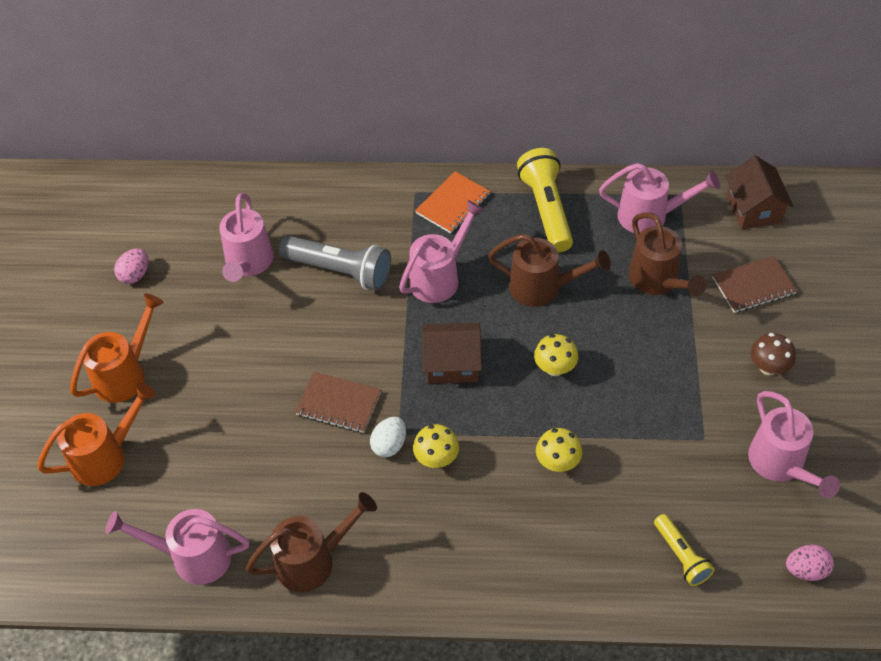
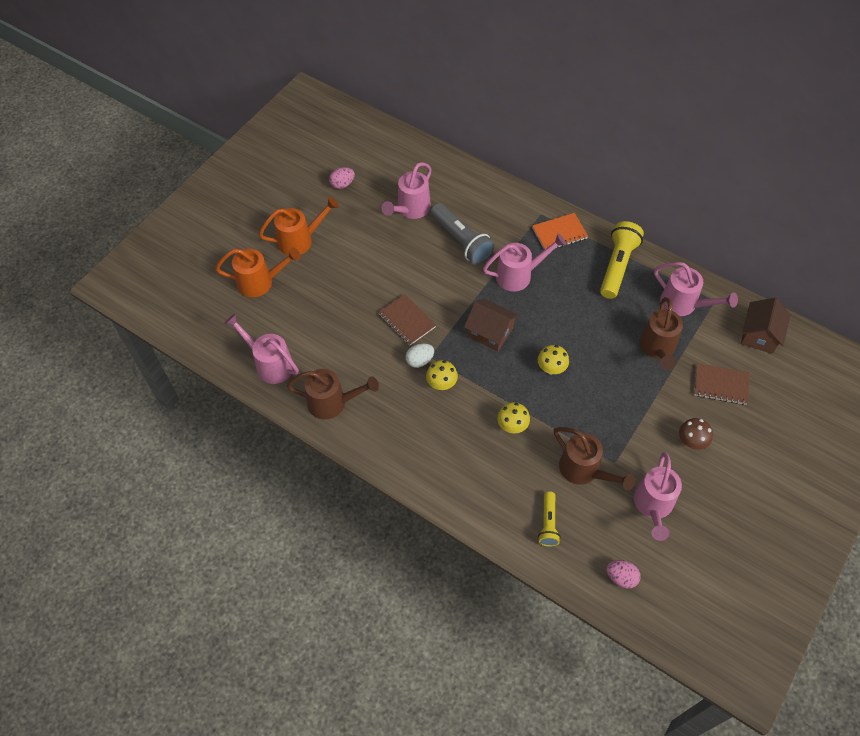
camera: 30 degrees right, 5 degrees up
(542, 288) = (579, 315): brown watering can -> brown watering can (584, 471)

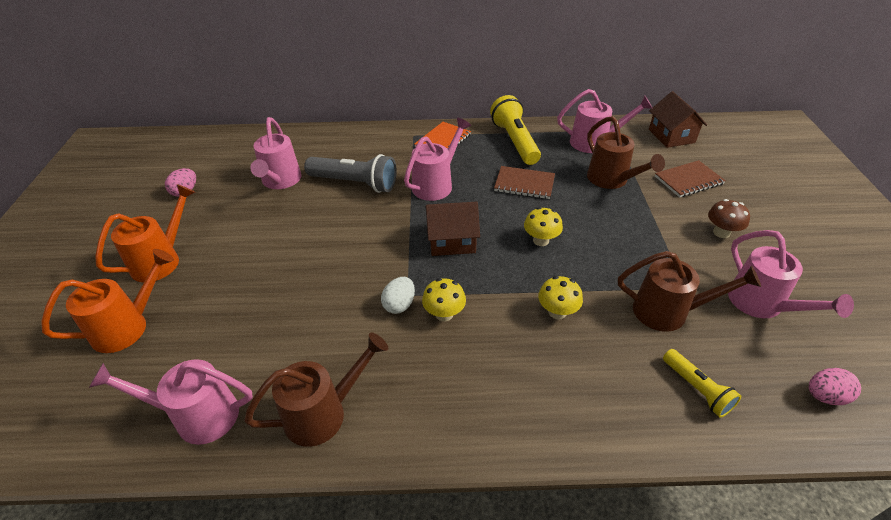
camera: 35 degrees left, 15 degrees down
(407, 320) = (352, 274): brown notebook -> brown notebook (524, 184)

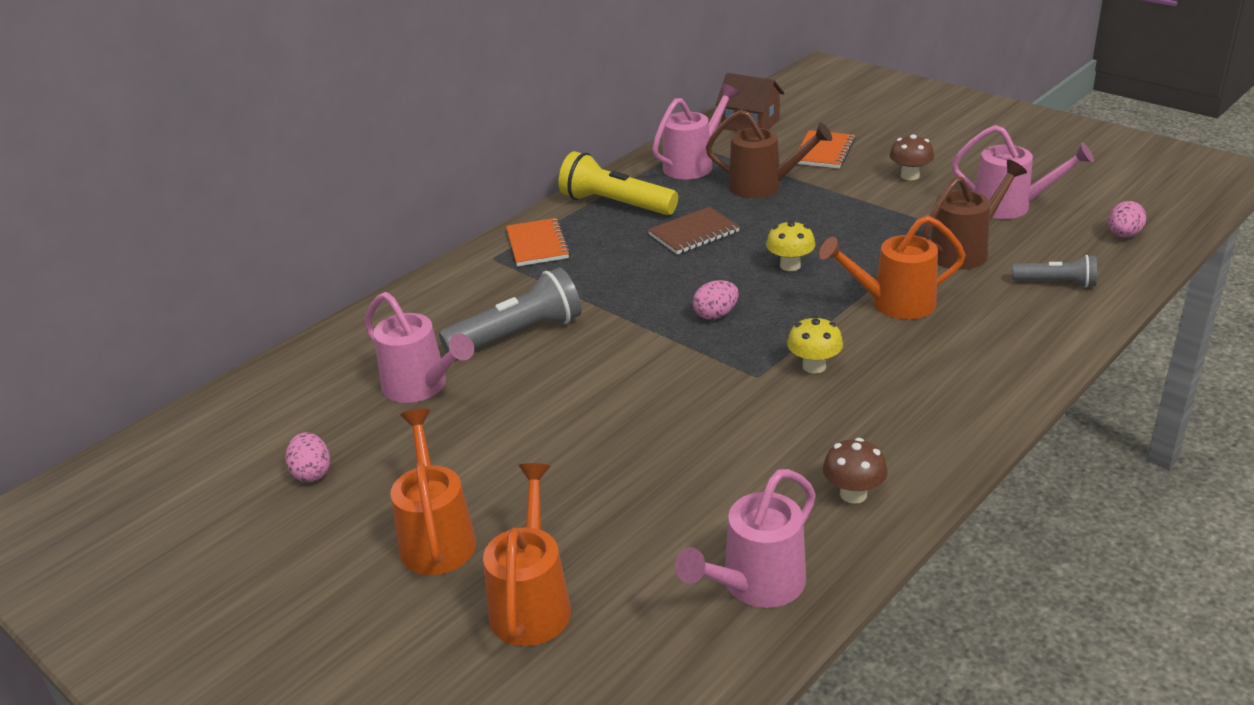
camera: 45 degrees left, 10 degrees down
(324, 413) = (853, 494): brown watering can -> brown mushroom
(399, 305) = (765, 387): white egg -> none
(436, 184) = (608, 283): pink watering can -> none
(452, 241) = (716, 315): brown house -> pink egg
(557, 312) = (893, 303): yellow mushroom -> orange watering can
(688, 180) = (823, 152): brown notebook -> orange notebook
(697, 389) = (1056, 283): yellow flashlight -> grey flashlight

